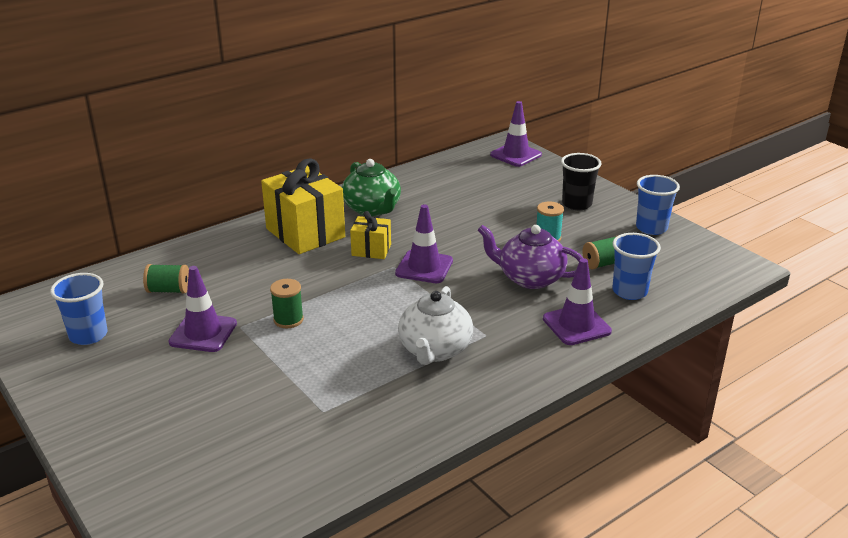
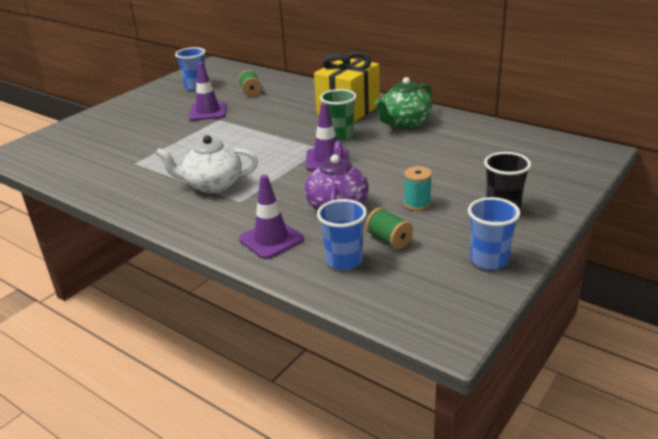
camera: 75 degrees right, 0 degrees up
(288, 320) = (232, 130): green spool -> none
(371, 250) = (340, 136): yellow gift -> green cup
(515, 155) = (579, 161): purple traffic cone -> none

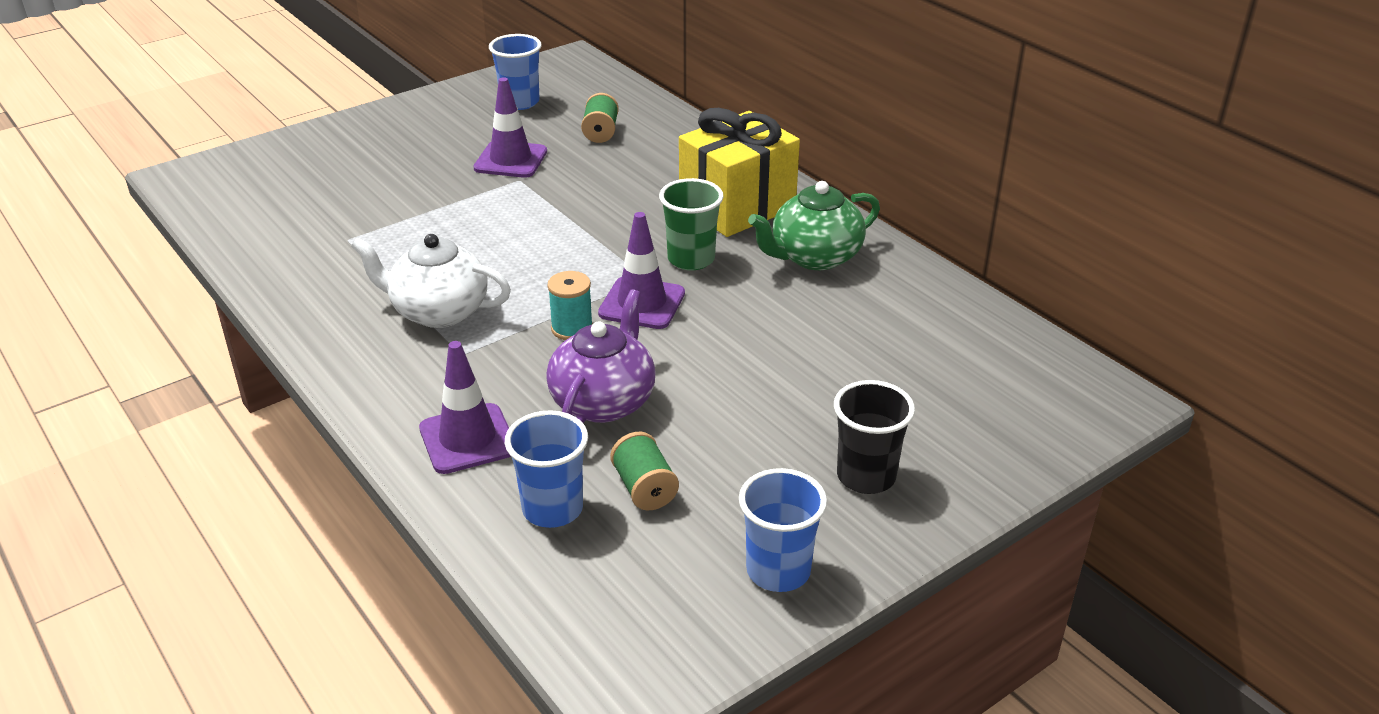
camera: 15 degrees right, 5 degrees up
(417, 204) = (732, 429): turquoise spool -> turquoise spool (572, 328)

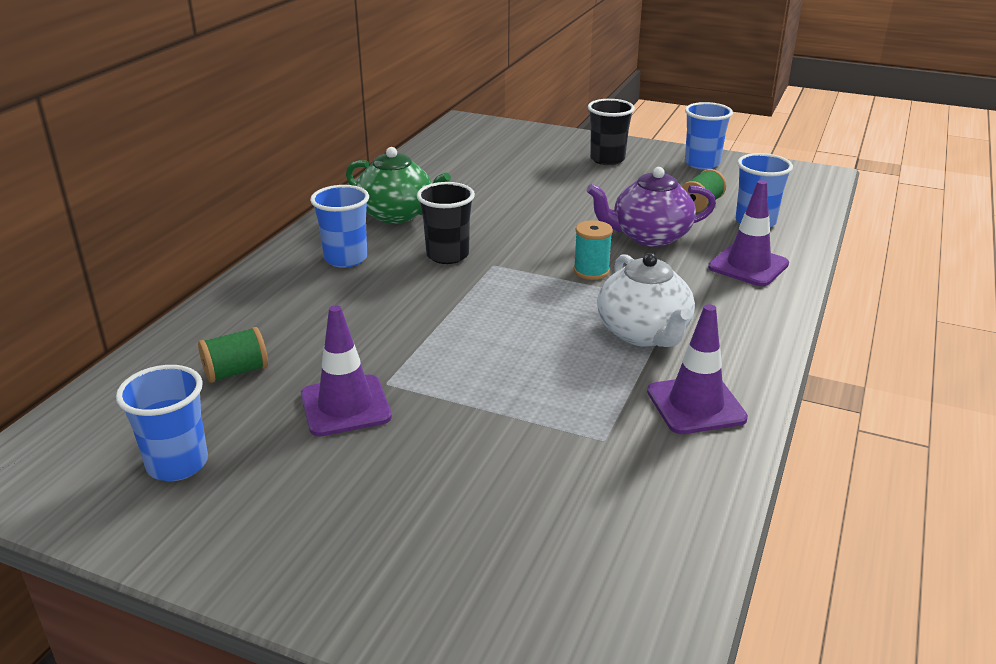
camera: 120 degrees left, 5 degrees down
(642, 303) = (528, 256): purple traffic cone -> purple traffic cone (696, 405)
(691, 259) = (447, 255): green cup -> black cup
(737, 207) = (346, 259): yellow gift -> blue cup

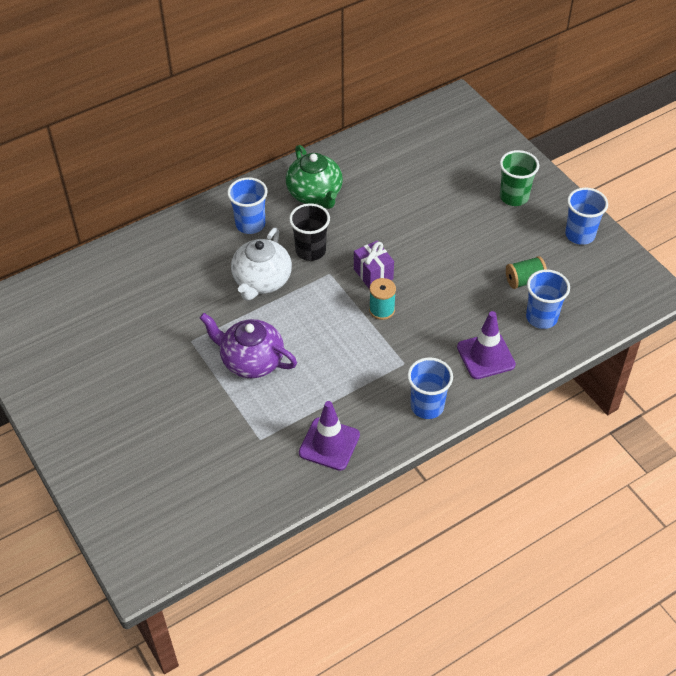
camera: 35 degrees right, 20 degrees up
(177, 464) = (62, 343): blue cup -> blue cup (427, 406)
(236, 372) = (127, 293): green spool -> none
(345, 406) = (159, 346): purple traffic cone -> none
(543, 249) = (373, 274): none -> purple gift
(607, 159) = (514, 197): black cup -> green cup
(644, 333) = (358, 378): white teapot -> white teapot (261, 281)
(649, 236) = (453, 296): purple teapot -> purple teapot (251, 361)

